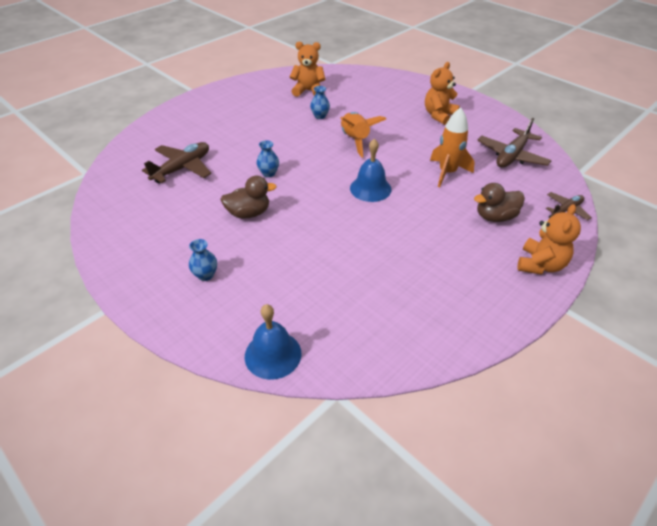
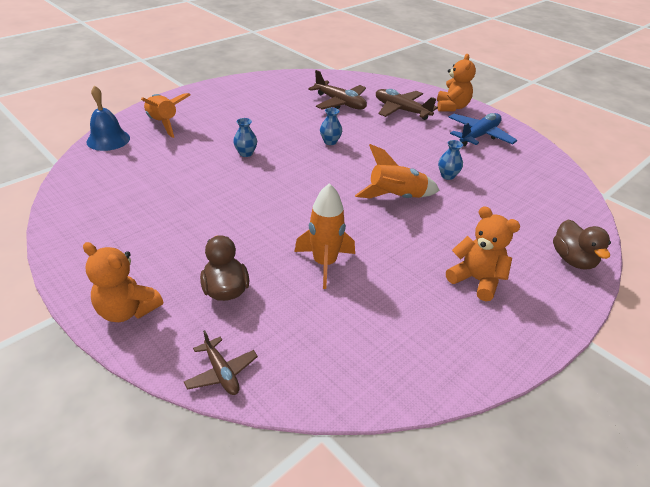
camera: 90 degrees right, 5 degrees down
(206, 275) = (200, 115): blue vase -> blue vase (246, 153)
(227, 307) = (163, 123): none -> orange rocket
(249, 213) = (270, 132): brown duck -> brown duck (572, 260)
(254, 97) = (479, 136): none -> blue plane
(308, 91) = (508, 171): orange teddy bear -> orange teddy bear (451, 107)
(370, 188) = (298, 199): blue bell -> none
(512, 156) = (366, 343): brown plane -> brown plane (401, 110)

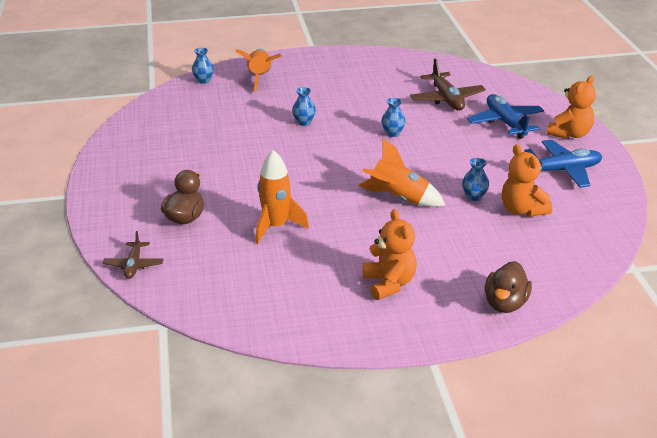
camera: 35 degrees right, 5 degrees down
(108, 140) = (203, 81): blue bell -> blue vase
(127, 310) = (111, 207): orange teddy bear -> orange teddy bear (522, 210)
(401, 110) = (505, 123): brown plane -> blue plane

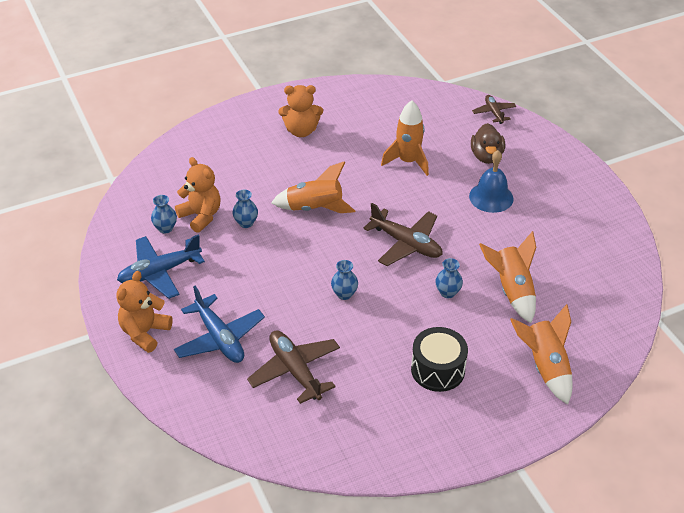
camera: 165 degrees right, 10 degrees up
(203, 81) = (609, 345): blue vase -> blue vase (165, 228)
(212, 180) = (491, 197): none -> blue bell
(249, 116) = (512, 290): none -> orange rocket
(320, 158) = (406, 244): none -> brown plane
(339, 86) = (438, 369): none -> black drum
(389, 283) = (301, 131): orange teddy bear -> orange teddy bear turned 60 degrees counterclockwise
(505, 303) = (214, 130): brown duck -> none

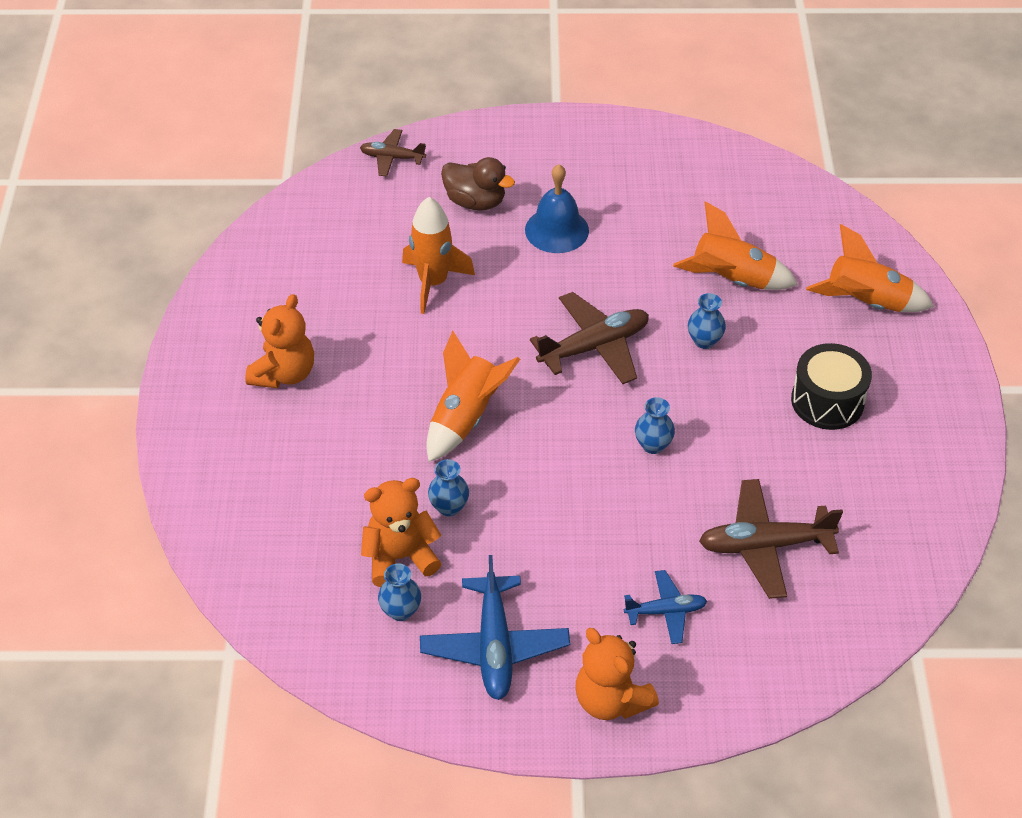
camera: 65 degrees left, 5 degrees up
(219, 338) = (666, 611): blue plane -> blue plane, size x0.59

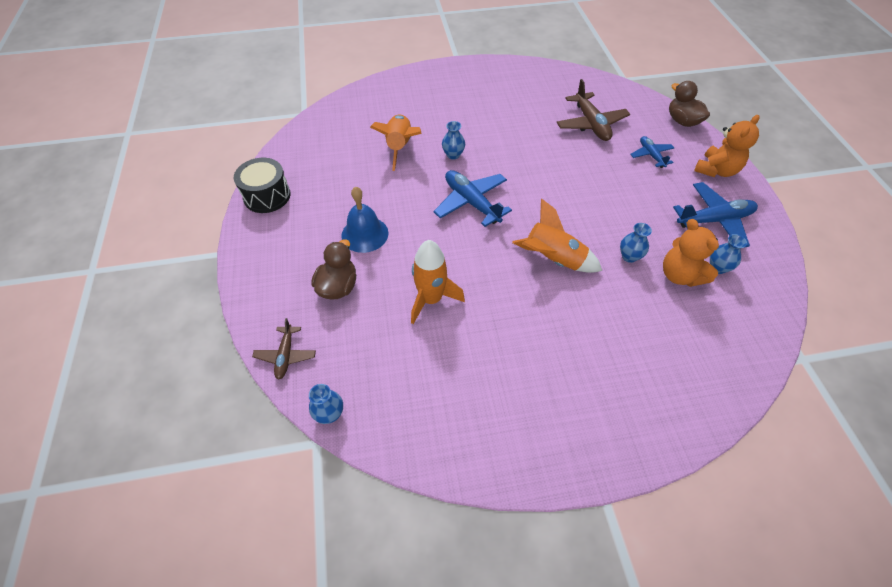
camera: 100 degrees left, 5 degrees up
(284, 373) = (552, 383): orange teddy bear -> none
(594, 347) = (471, 202): brown plane -> blue plane
(653, 445) = (541, 169): blue vase -> blue vase (330, 414)
(758, 699) = (682, 121): none -> brown duck
(827, 401) = (485, 107): black drum -> black drum (267, 196)
(866, 303) = (408, 96): orange rocket -> none

